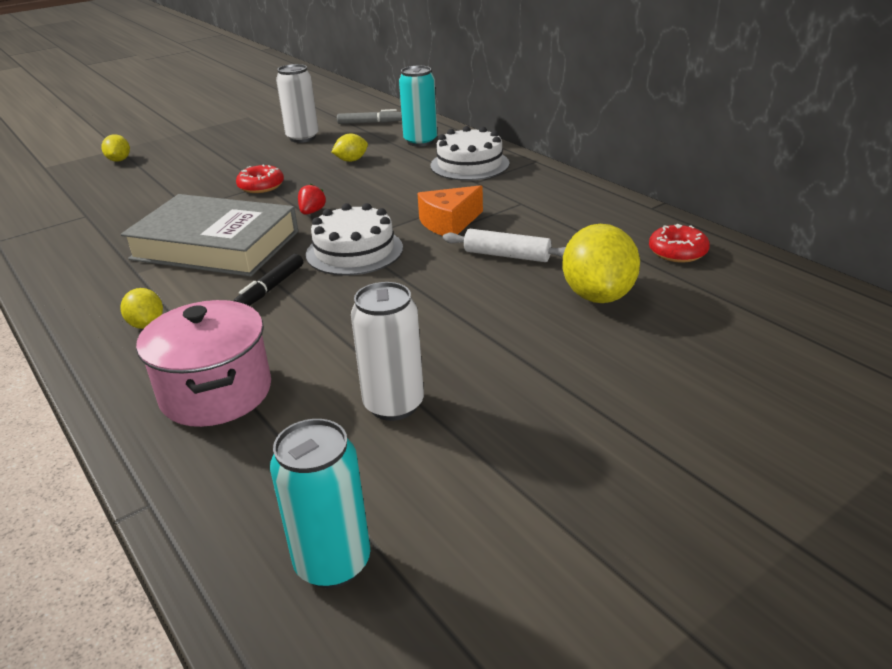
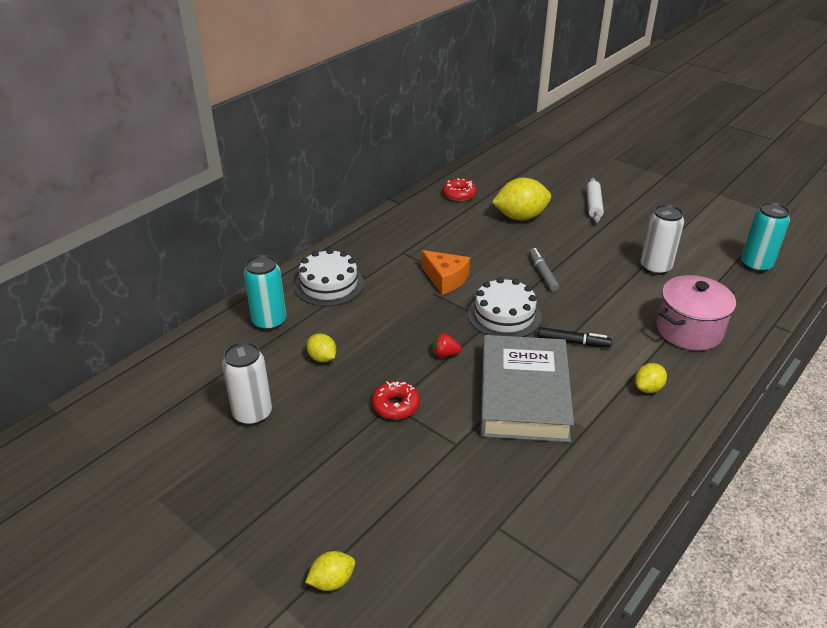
camera: 105 degrees left, 5 degrees up
(370, 123) = (206, 369): grey marker -> grey marker (542, 273)
(507, 255) = (485, 250): white rolling pin -> white rolling pin (593, 205)

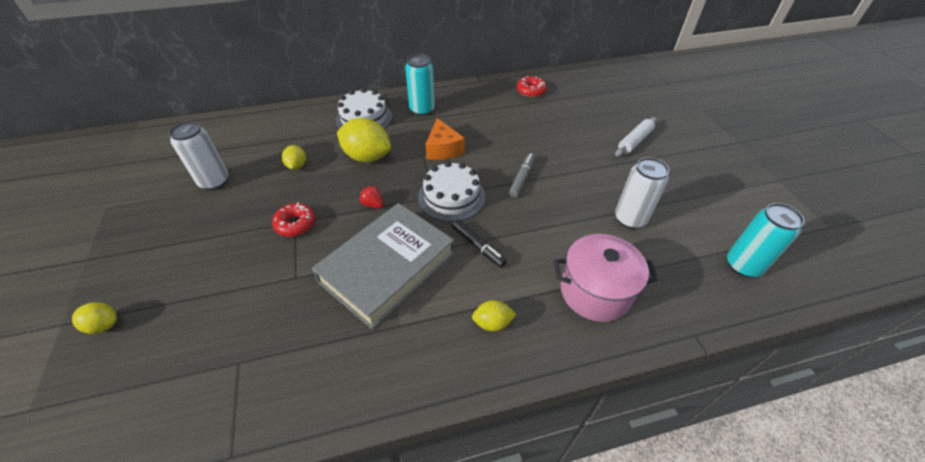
camera: 35 degrees right, 10 degrees up
(269, 322) = (299, 126): turquoise can -> turquoise can (422, 110)
(520, 217) = (558, 126): yellow lemon -> yellow lemon (367, 157)

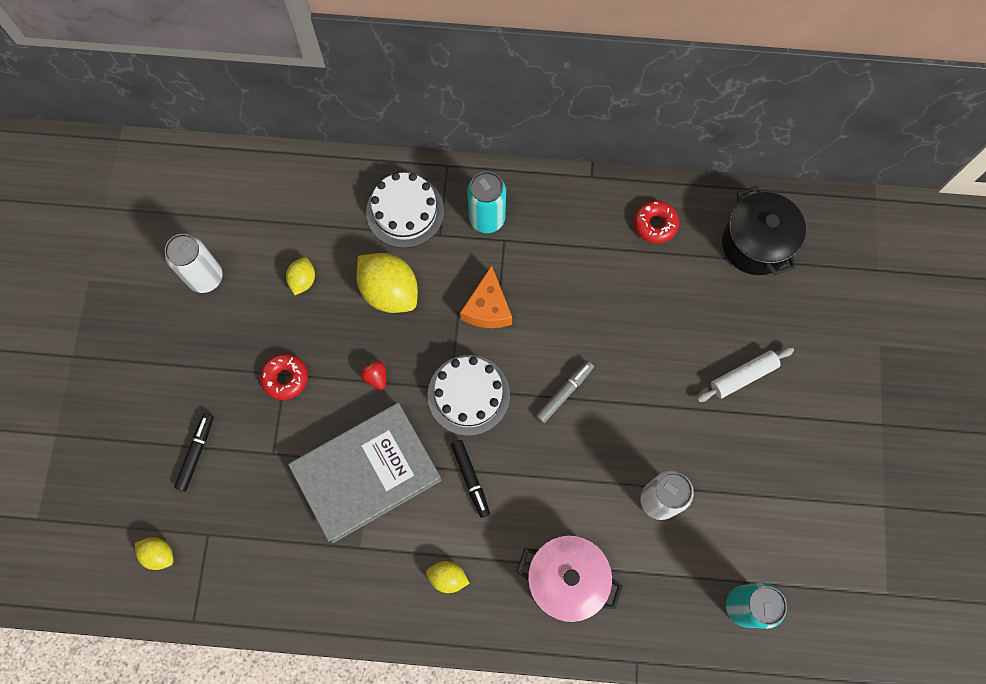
camera: 20 degrees right, 25 degrees up
(104, 325) = (92, 449): yellow lemon -> yellow lemon (159, 554)
(218, 297) = (196, 453): none -> black marker
(595, 86) = (755, 244): none -> black pot

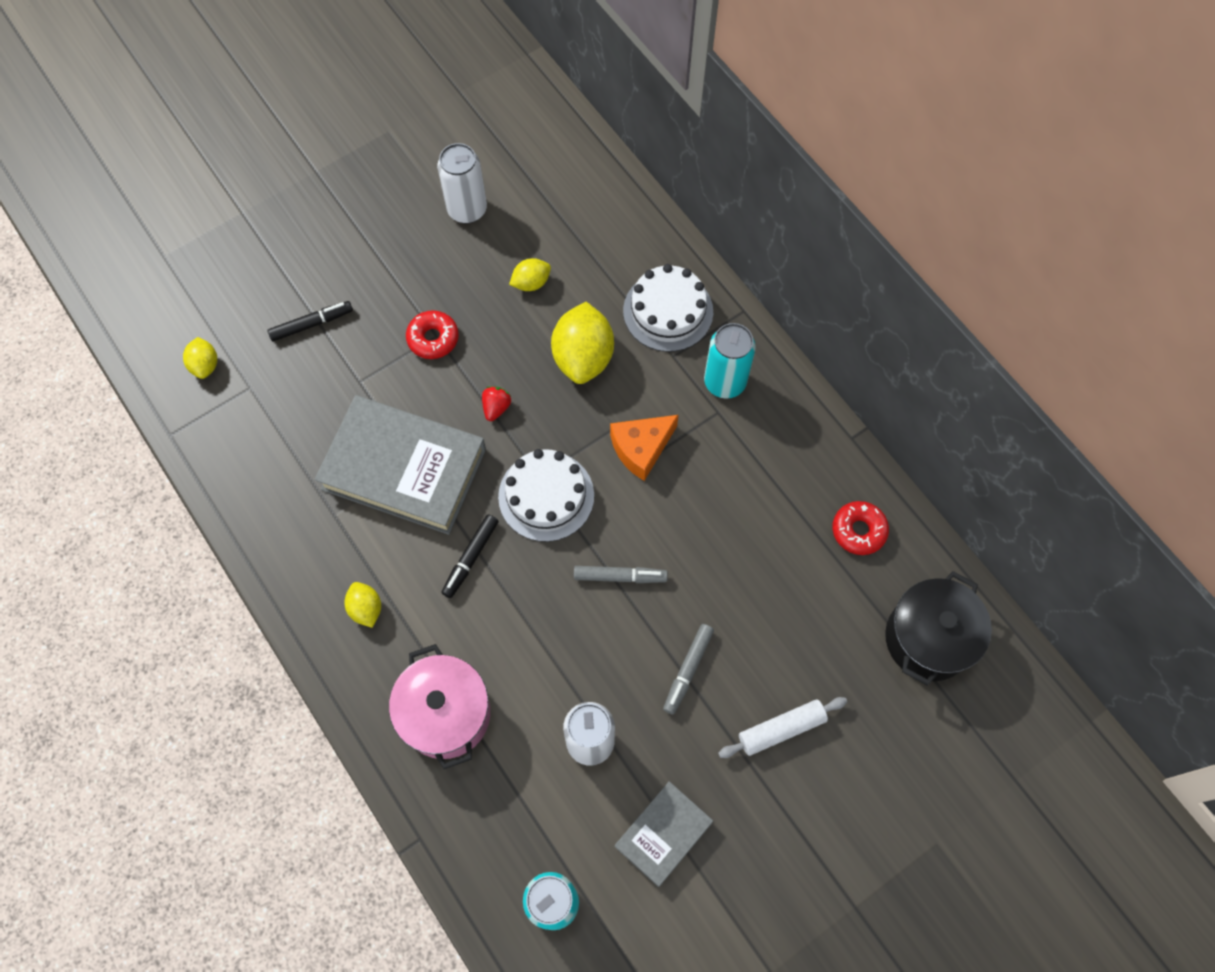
camera: 50 degrees right, 5 degrees down
(661, 401) = (688, 670): none -> grey marker
(743, 376) = (781, 729): white rolling pin -> white rolling pin turned 45 degrees counterclockwise
(753, 502) = (663, 834): none -> grey book

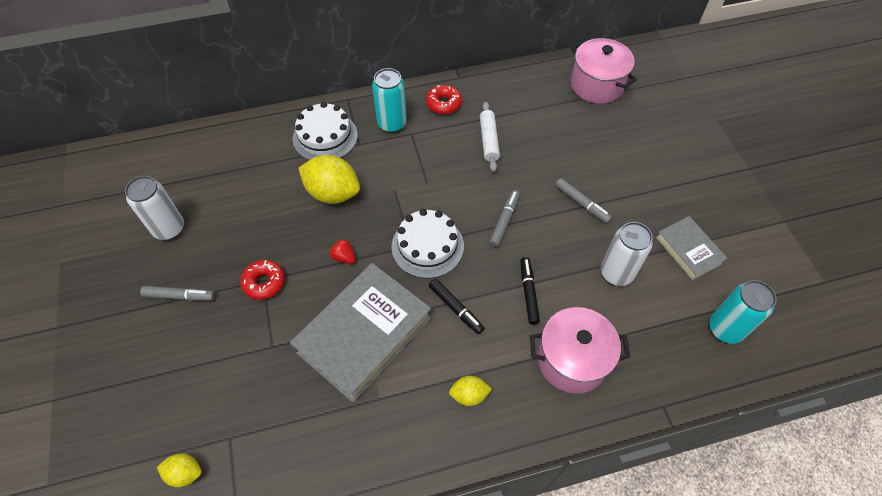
camera: 70 degrees left, 10 degrees down
(311, 324) = (198, 369): black marker -> black marker (528, 293)
(388, 263) = (179, 296): none -> grey marker
(531, 283) = (256, 206): yellow lemon -> none
(641, 448) = (417, 181): orange cheese -> none
(781, 729) = (633, 168): white rolling pin -> white rolling pin (489, 140)
(858, 530) = (519, 93): red donut -> red donut (443, 103)
(928, 638) = (596, 85): black pot -> pink pot

